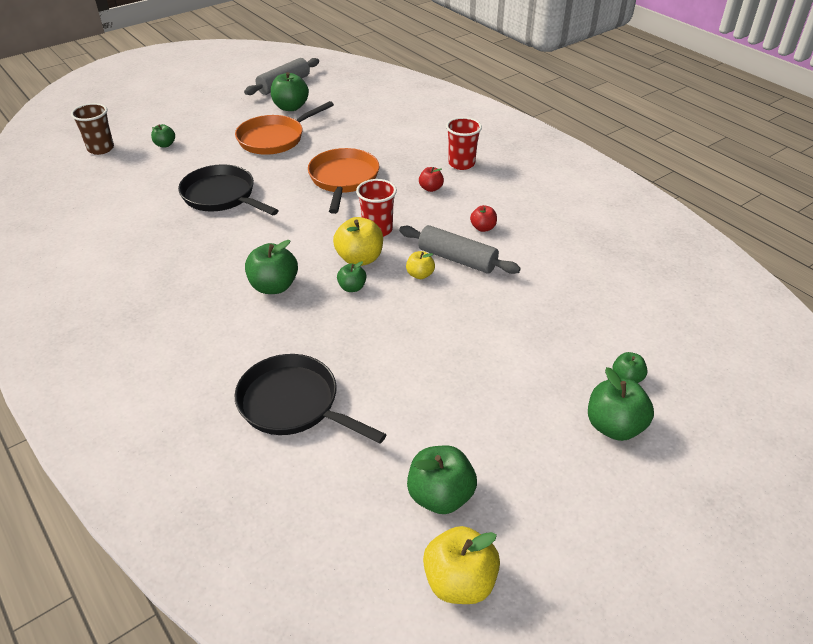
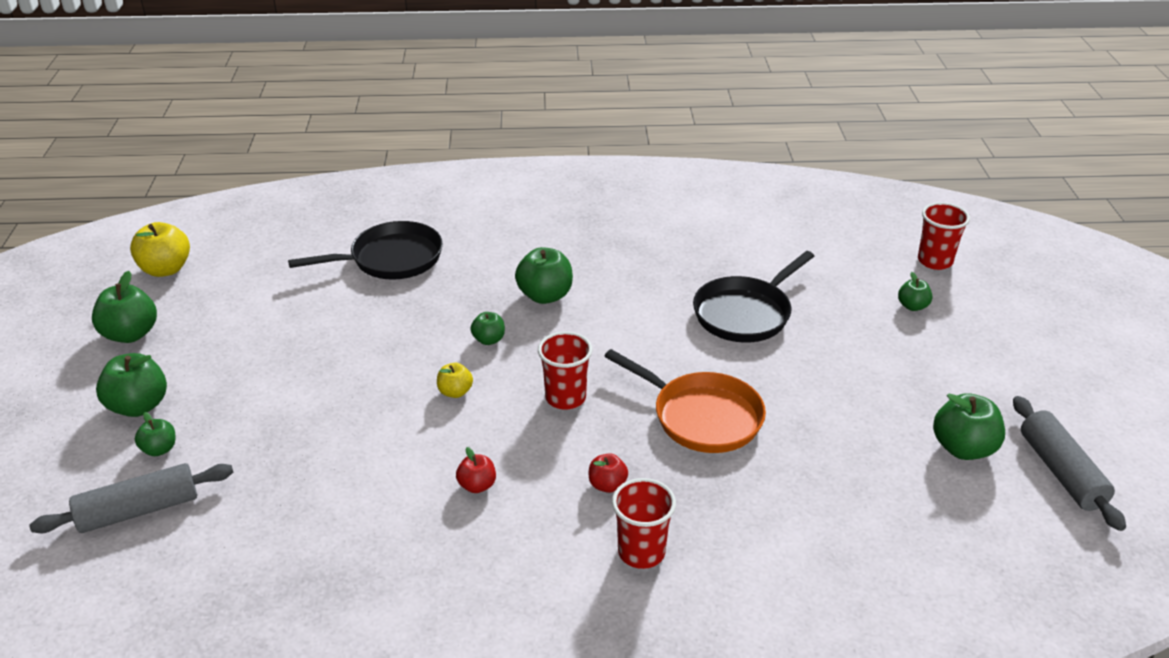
camera: 125 degrees right, 5 degrees down
(101, 149) = (935, 261): brown cup -> red cup
(222, 196) = (746, 313): black pan -> black pan turned 150 degrees clockwise
(275, 138) = (865, 398): orange pan -> none
(359, 259) = (528, 363): yellow apple -> none
(440, 496) = (225, 289): green apple -> green apple (130, 334)
(457, 259) = (448, 432): grey rolling pin -> grey rolling pin (139, 510)

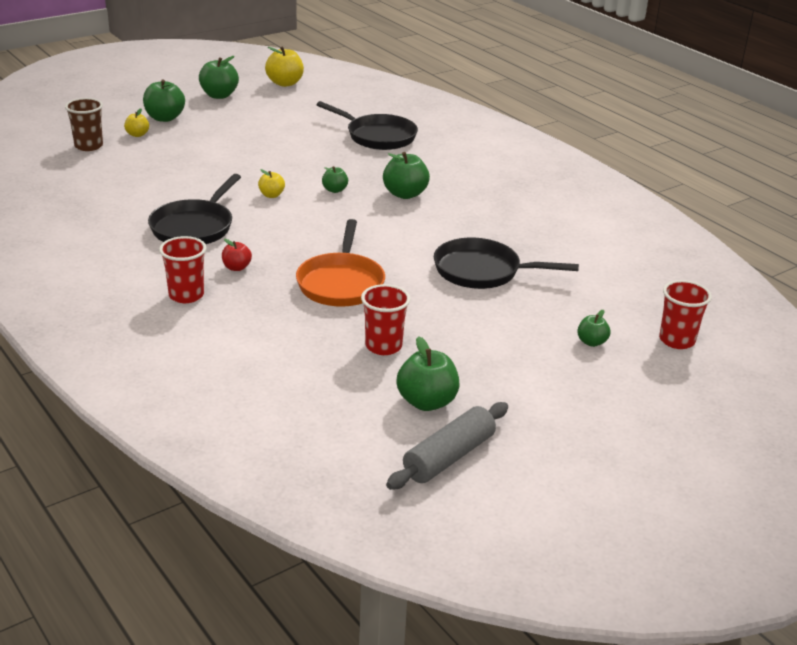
camera: 55 degrees right, 5 degrees down
(139, 510) = (88, 146): grey rolling pin -> brown cup
(159, 449) = (137, 135): green apple -> yellow apple
(477, 485) = (194, 227): red apple -> black pan
(565, 398) = (306, 231): red cup -> red cup (383, 346)

